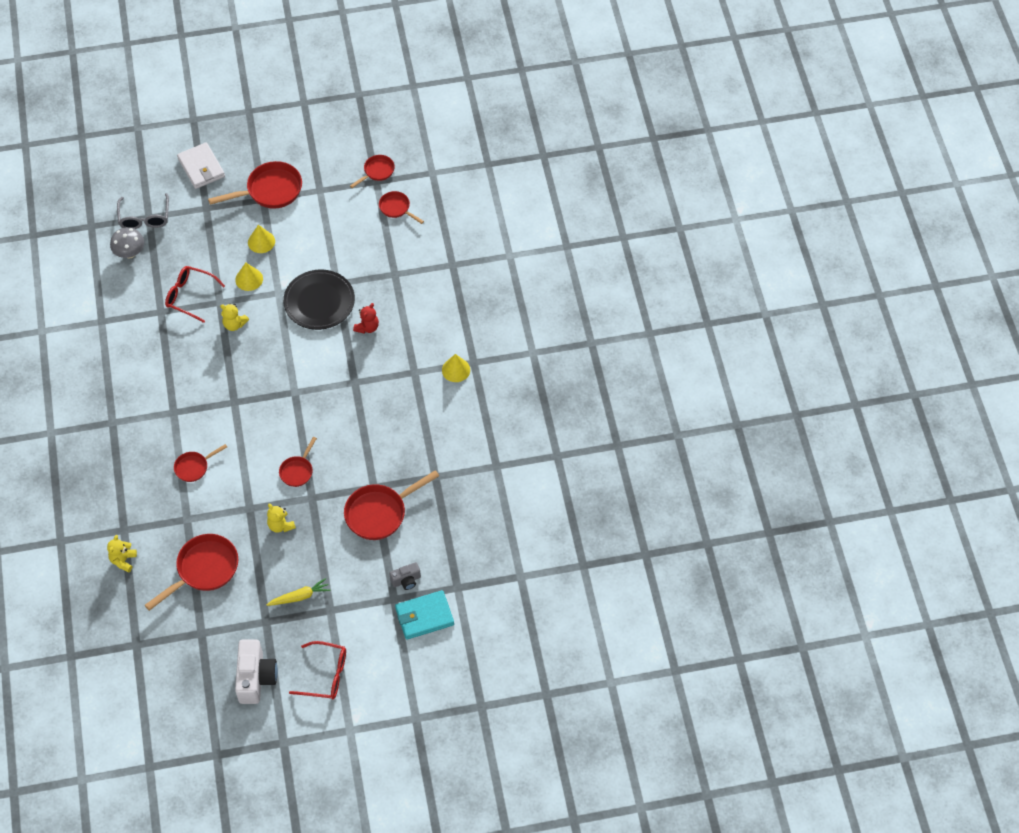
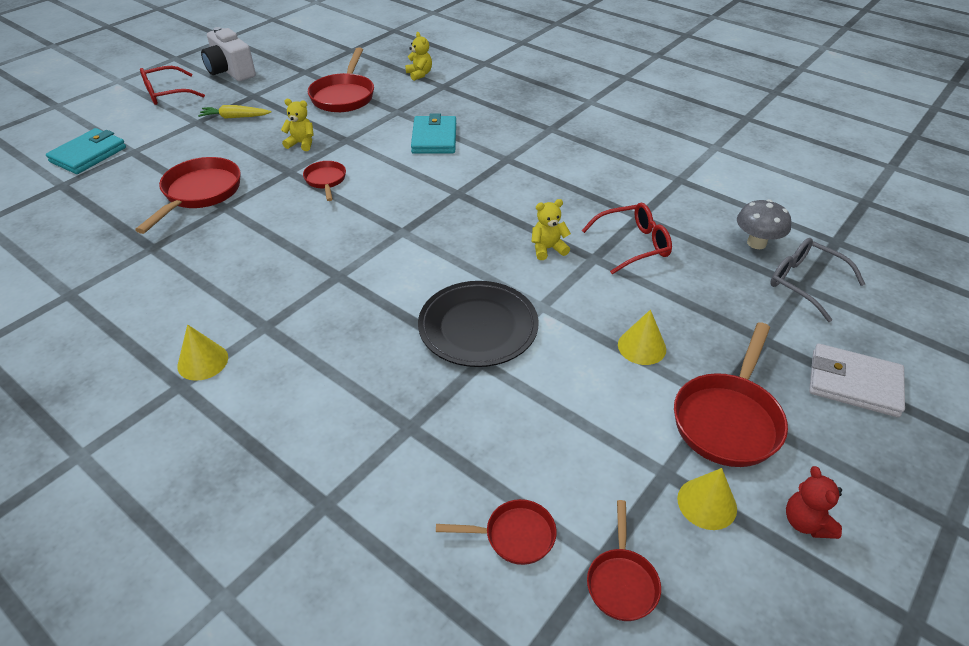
camera: 140 degrees right, 15 degrees down
(194, 467) = (434, 138): red pan -> turquoise wallet
(249, 279) = (595, 298): yellow cone -> yellow cone (707, 503)
(300, 596) = (235, 117): yellow carrot -> yellow carrot turned 60 degrees clockwise
(367, 327) = (381, 337): red teddy bear -> red teddy bear (806, 522)
(406, 580) = (128, 166): grey camera -> none

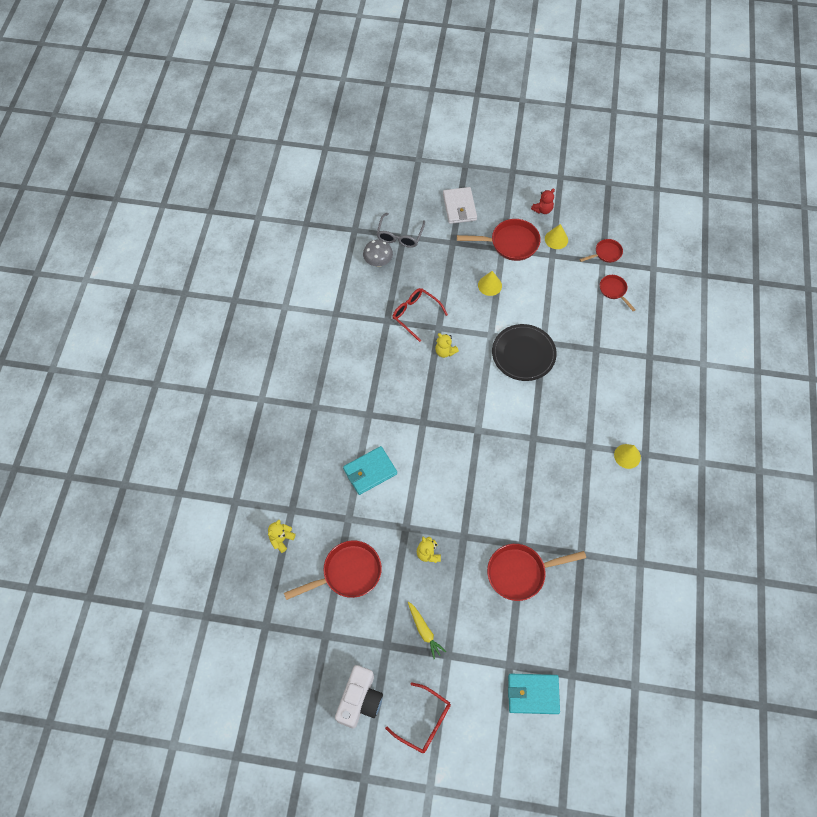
camera: 120 degrees left, 20 degrees up
(326, 181) = (458, 506): red pan -> none

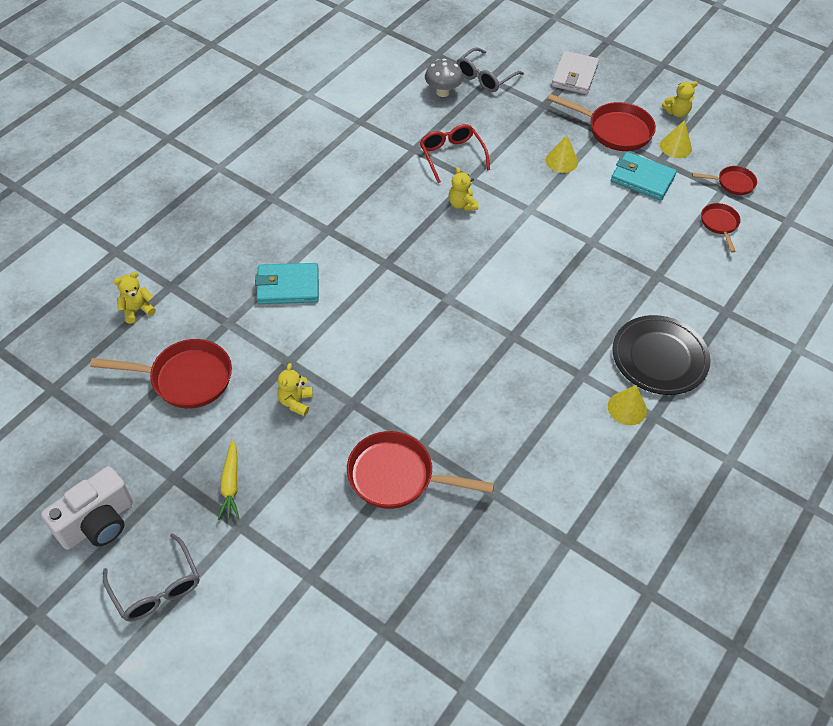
camera: 25 degrees right, 10 degrees down
(424, 721) = (157, 588): red glasses -> grey glasses
(523, 354) = (558, 244): black plate -> black plate (659, 358)
(533, 694) = (318, 628): turquoise wallet -> turquoise wallet (642, 179)
(542, 209) = (676, 112): red teddy bear -> yellow teddy bear

